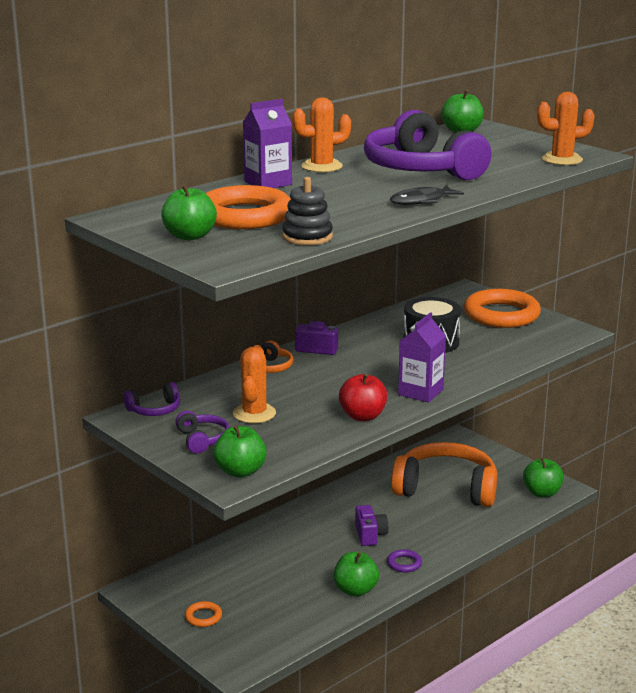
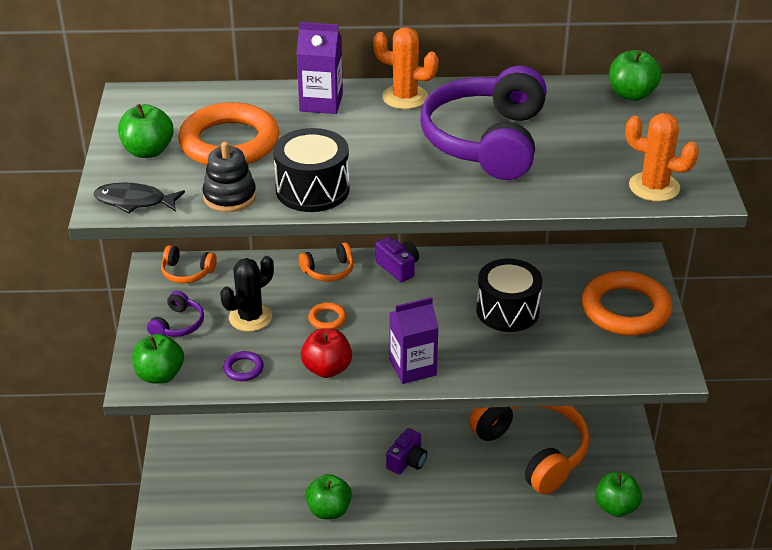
camera: 40 degrees right, 15 degrees up
(155, 410) = (187, 272): purple headphones -> orange headphones
(203, 617) = (193, 463): orange ring -> orange ring (327, 319)
(254, 413) = (250, 317): orange cactus -> black cactus
(358, 218) = (312, 190): none -> black drum
(404, 563) = (399, 508): purple ring -> purple ring (243, 369)
(421, 201) = (405, 191): black fish -> black fish (134, 201)

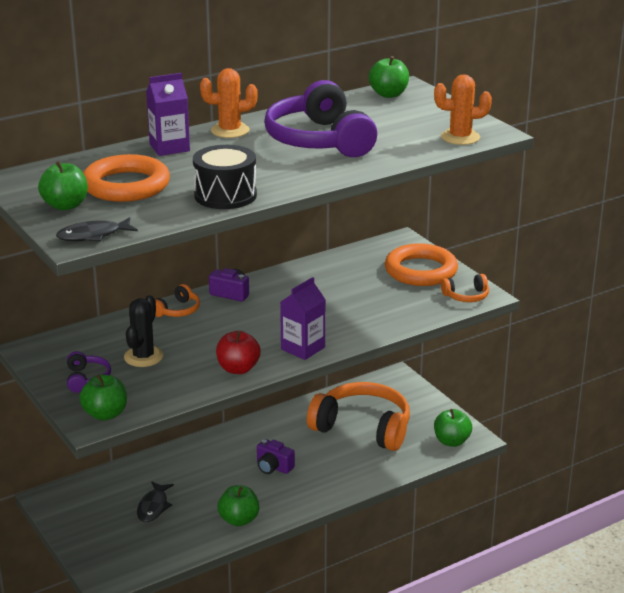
camera: 30 degrees left, 10 degrees down
(187, 272) = (59, 345): orange headphones -> orange headphones (466, 296)
(229, 197) = (166, 214): black stacking toy -> none
(243, 369) = (171, 389): purple ring -> none
(262, 459) = (153, 507): none -> black fish
(327, 319) = (207, 339): orange ring -> none
(407, 461) = (273, 467): purple camera -> purple camera turned 120 degrees clockwise
(507, 311) = (339, 295): black drum -> none

